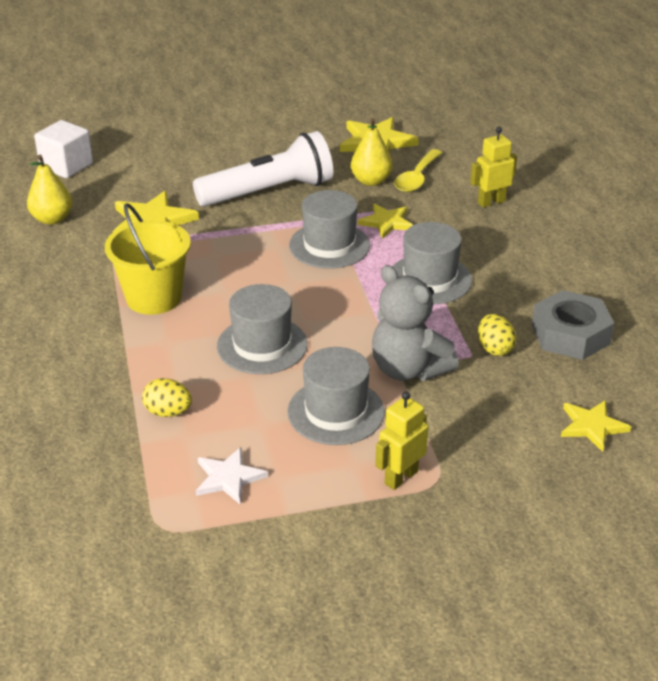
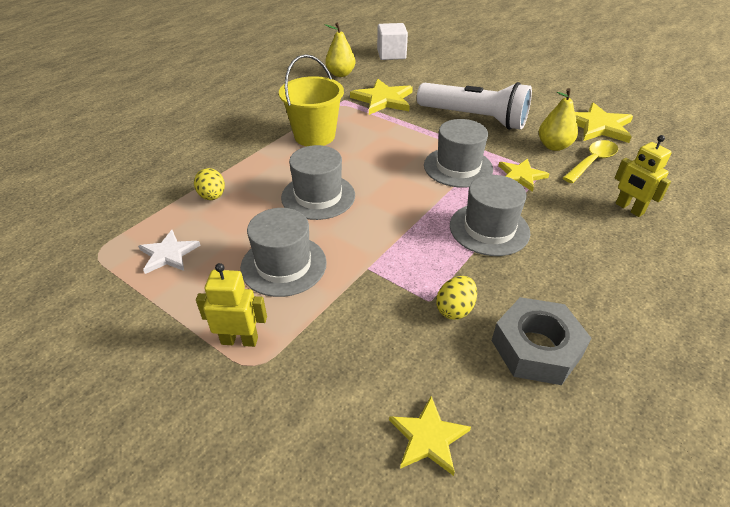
camera: 50 degrees right, 5 degrees up
(408, 369) = (371, 275): grey teddy bear -> none
(417, 178) = (592, 162): yellow spoon -> yellow spoon turned 150 degrees clockwise
(491, 202) = (629, 209): yellow robot -> yellow robot turned 150 degrees counterclockwise

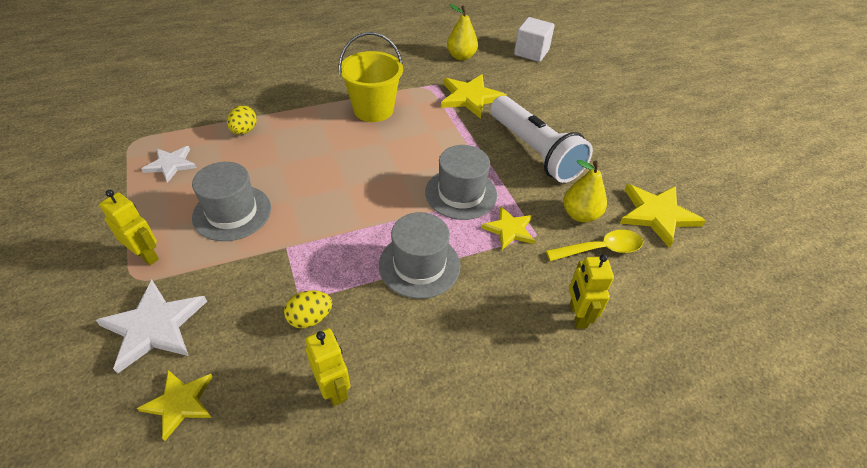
camera: 30 degrees right, 5 degrees up
(318, 196) = (317, 166): grey hat -> none
(325, 393) = (154, 326): none -> white star
(536, 348) = (333, 389): grey nut -> yellow robot

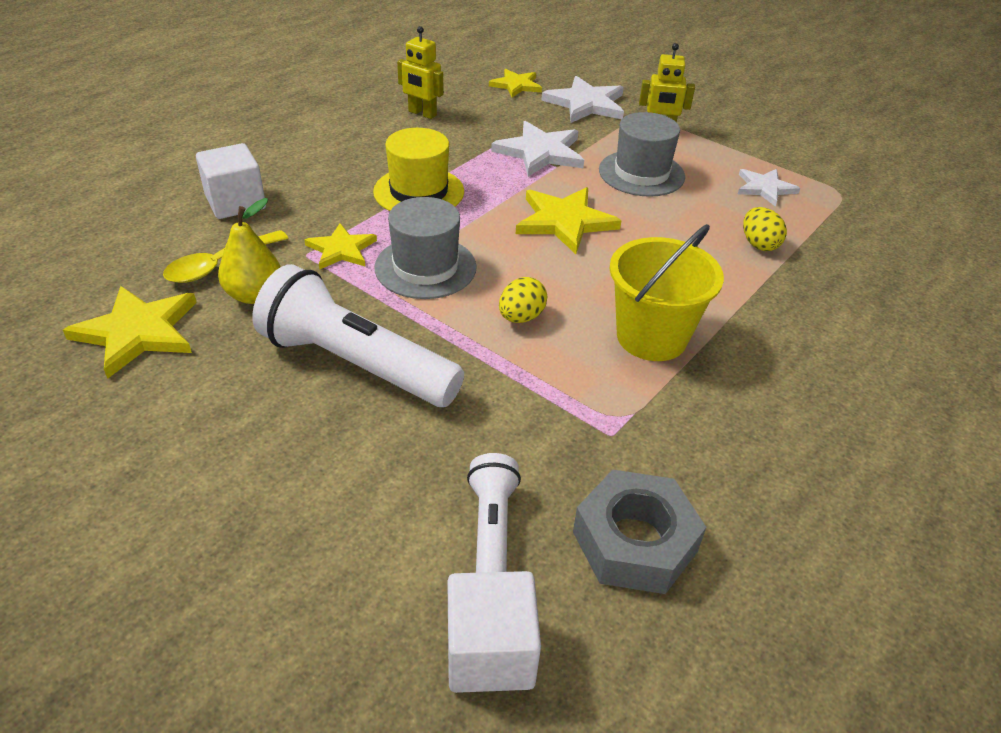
camera: 150 degrees right, 5 degrees down
(279, 270) = (540, 152): none -> white star
(310, 318) = (479, 136): yellow egg -> yellow egg (521, 317)
(419, 265) = (419, 191): grey hat -> yellow hat
(461, 56) = (635, 541): yellow pear -> grey nut
(470, 97) = (527, 429): yellow star -> yellow star (564, 222)
(510, 75) = (492, 530): none -> white flashlight
(577, 315) = (235, 202): yellow robot -> white cube

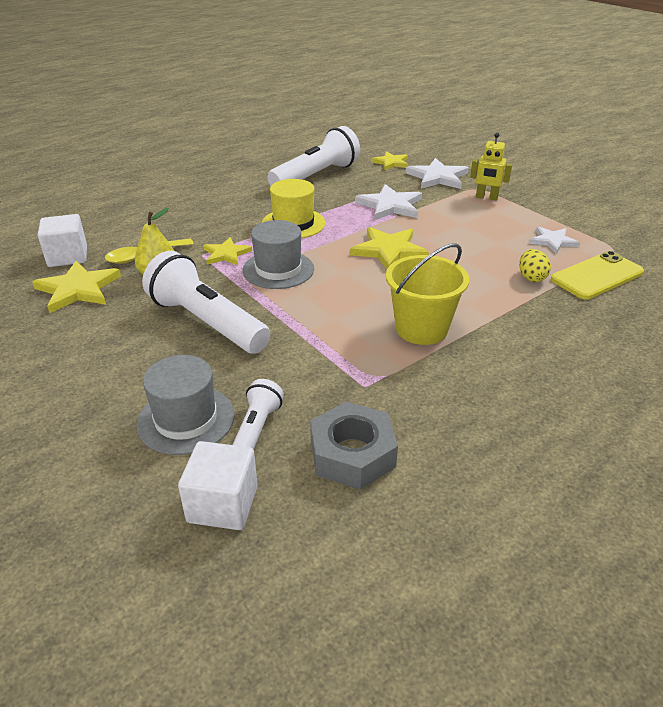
camera: 15 degrees right, 5 degrees down
(235, 202) = (169, 220): white cube -> white cube (68, 256)
(422, 113) = (316, 176): yellow robot -> white flashlight
(521, 317) = (331, 306): yellow egg -> none
(641, 173) = (460, 224): grey hat -> grey hat (186, 419)
(835, 233) = (596, 276): none -> yellow phone

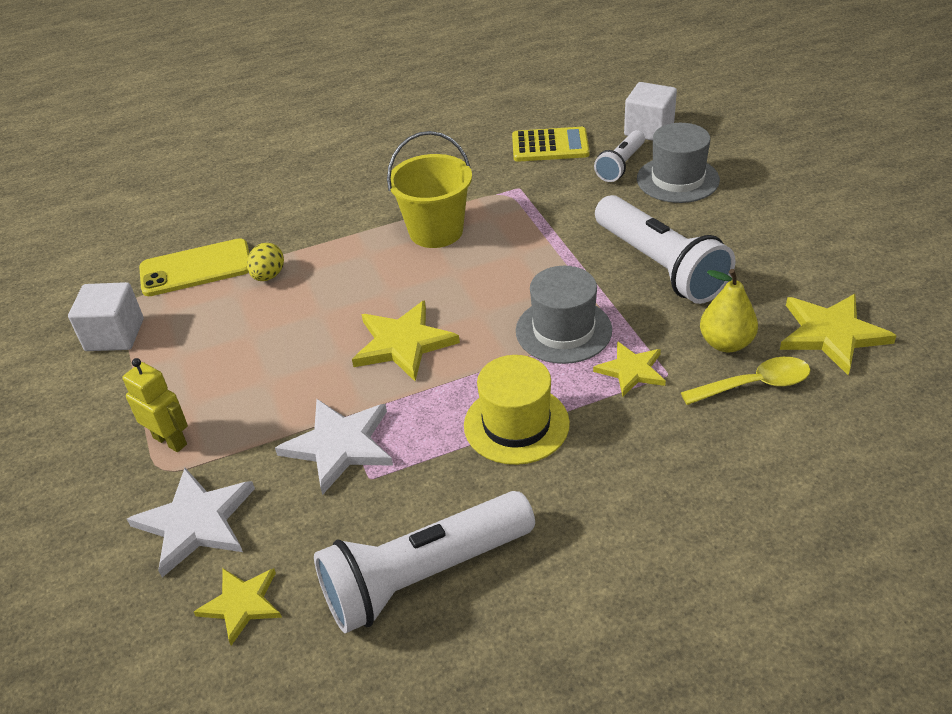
camera: 160 degrees left, 5 degrees up
(68, 256) = (874, 401): white cube -> white cube (115, 335)
(352, 454) = (550, 146): grey nut -> yellow calculator
(553, 241) = (181, 328): white star -> none

